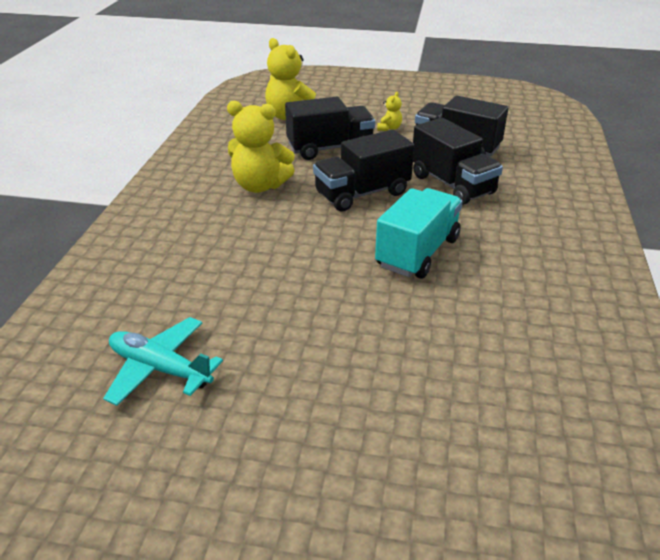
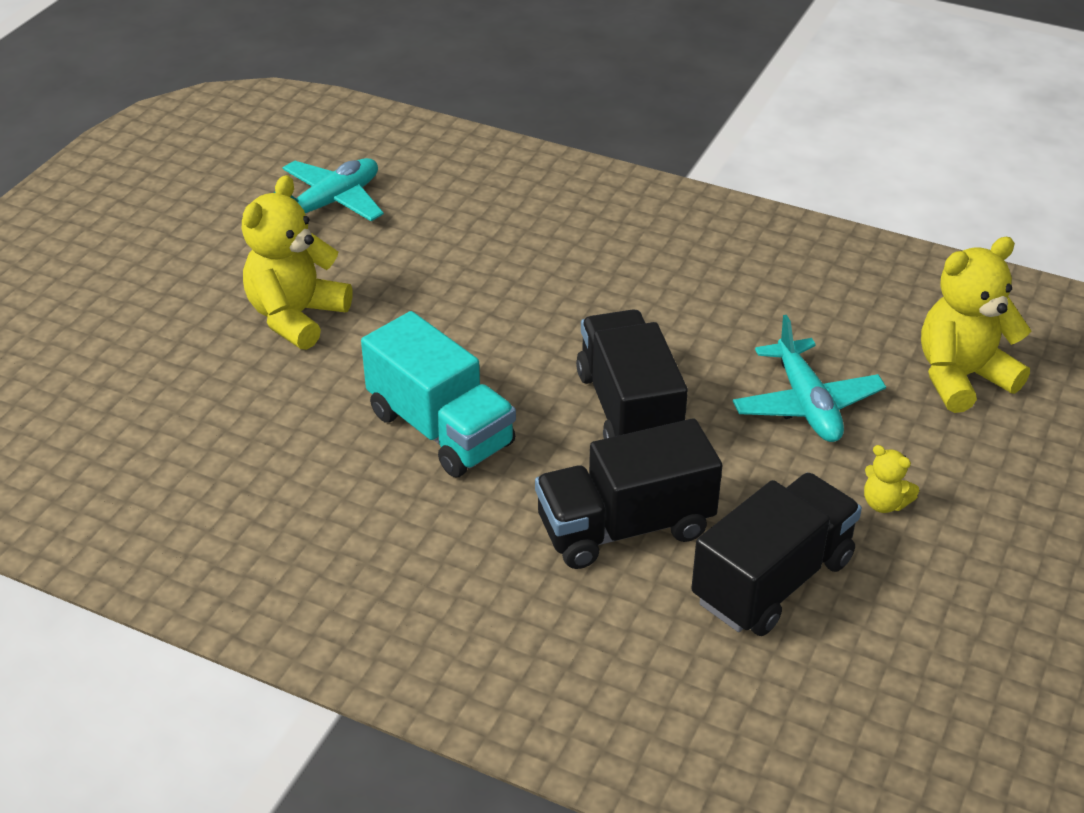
camera: 105 degrees right, 5 degrees up
(260, 186) = (688, 307): yellow teddy bear -> yellow teddy bear (296, 317)
(330, 148) = (806, 404): black truck -> turquoise plane

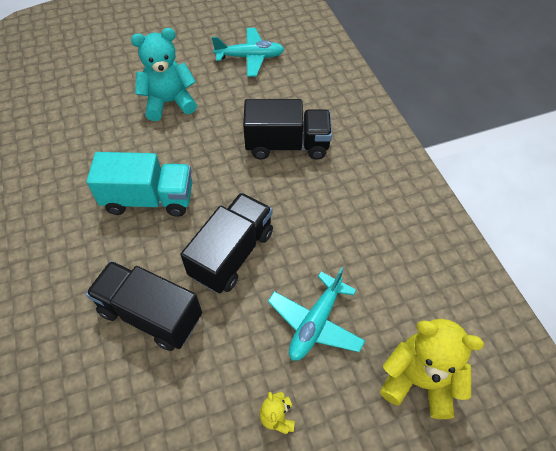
camera: 45 degrees right, 15 degrees up
(296, 317) = (169, 102): yellow teddy bear -> turquoise teddy bear
(441, 429) = (149, 199): turquoise truck -> turquoise truck turned 90 degrees counterclockwise
(772, 580) = (170, 406): black truck -> black truck (287, 145)

